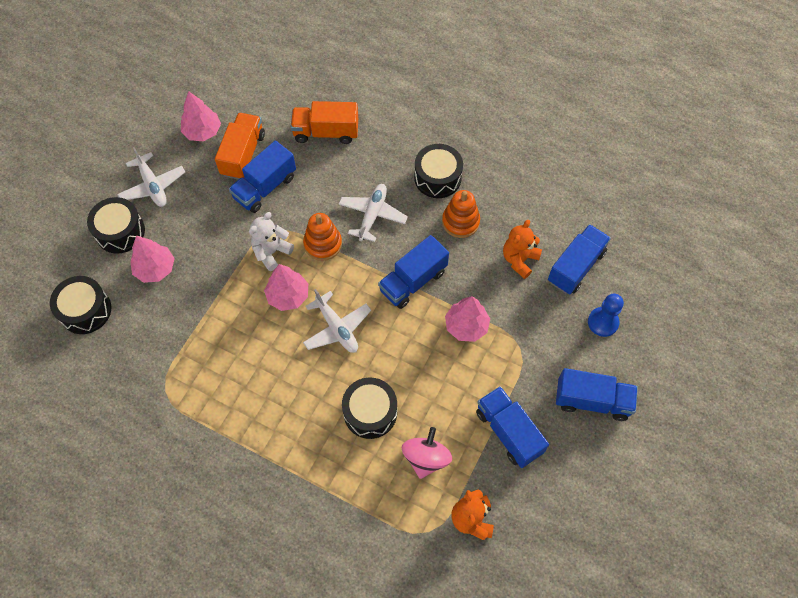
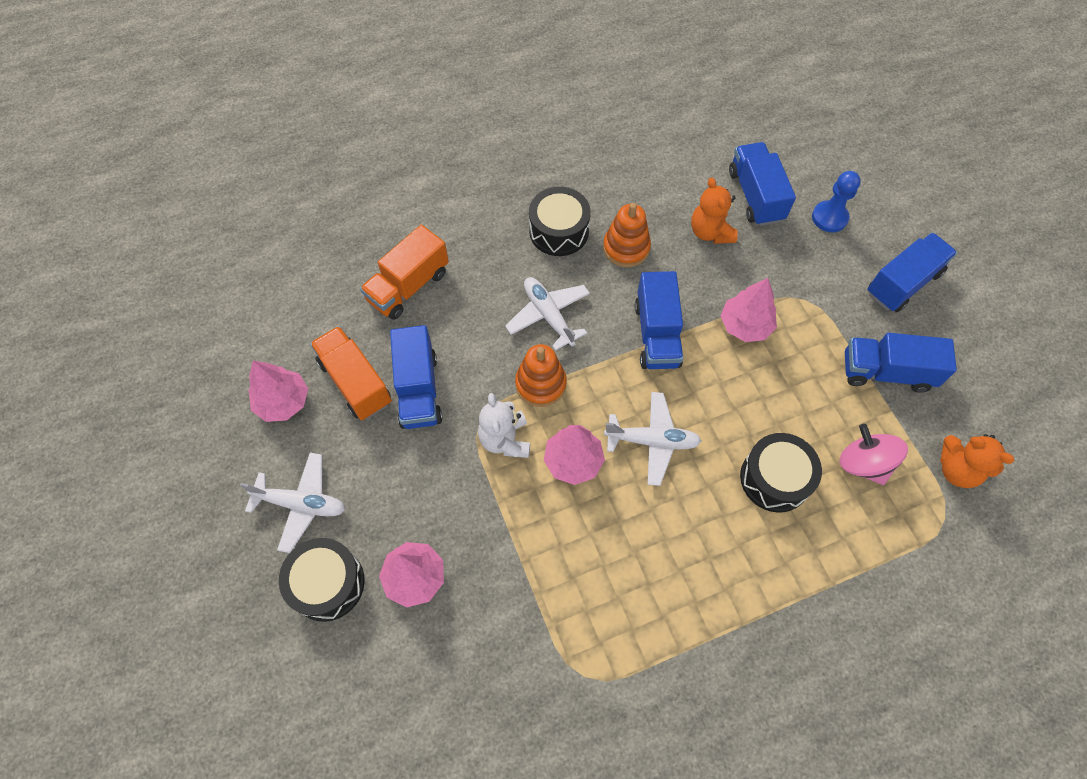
camera: 50 degrees left, 0 degrees up
(85, 310) = (398, 699): black drum -> none

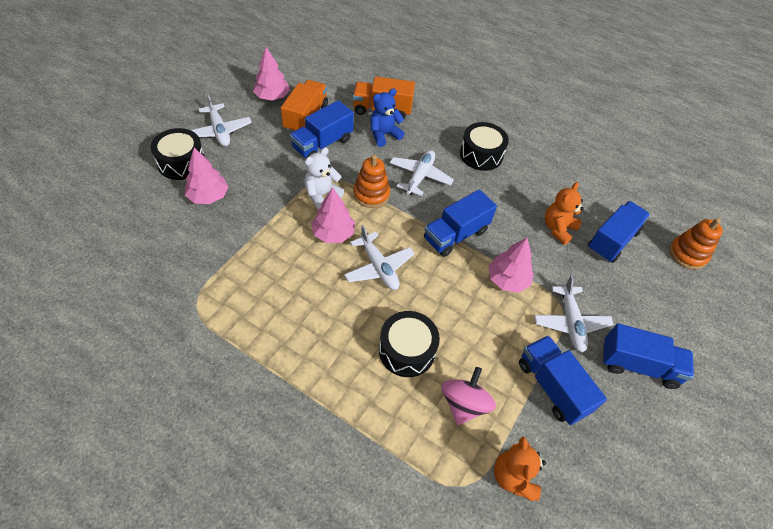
camera: 50 degrees right, 10 degrees down
(453, 311) = (384, 135): none -> blue teddy bear
(626, 248) = (502, 191): orange stacking toy -> orange stacking toy (687, 254)
(827, 305) = (570, 322): none -> white plane
(829, 217) = (643, 292): blue pawn -> none

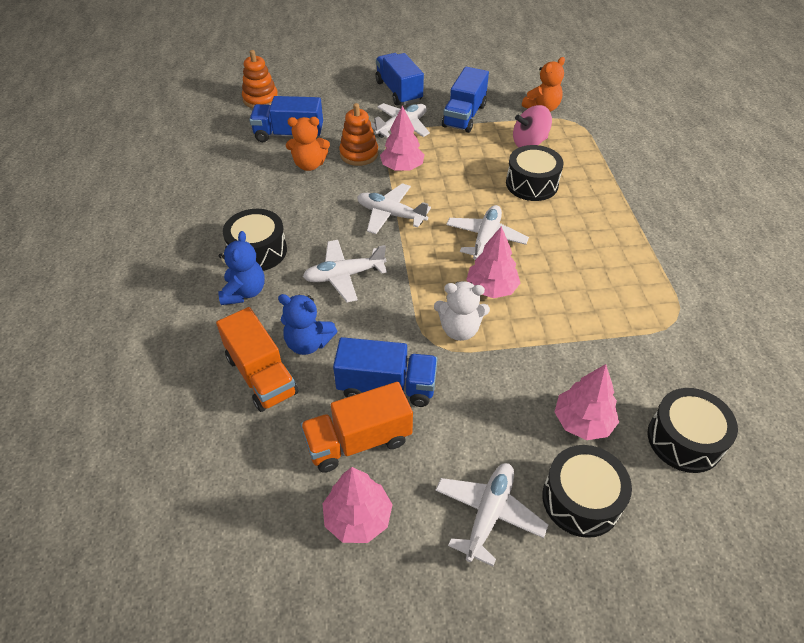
camera: 125 degrees left, 5 degrees down
(144, 226) = (684, 439): none -> black drum
(371, 194) = (411, 294): orange stacking toy -> orange stacking toy (359, 154)
(449, 132) = (244, 292): none -> blue teddy bear
(456, 235) = (391, 214): blue truck -> white plane

